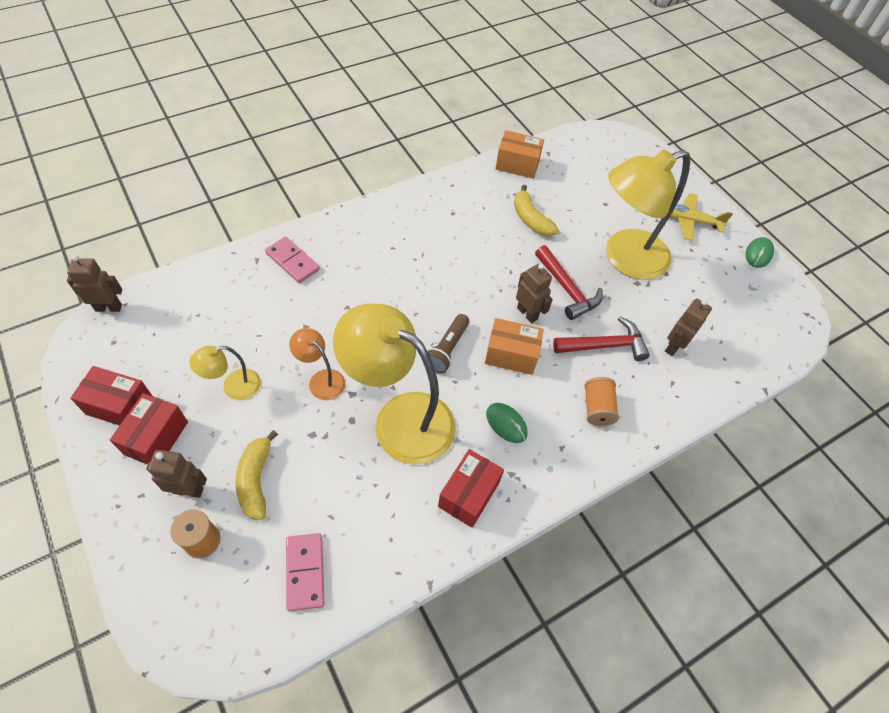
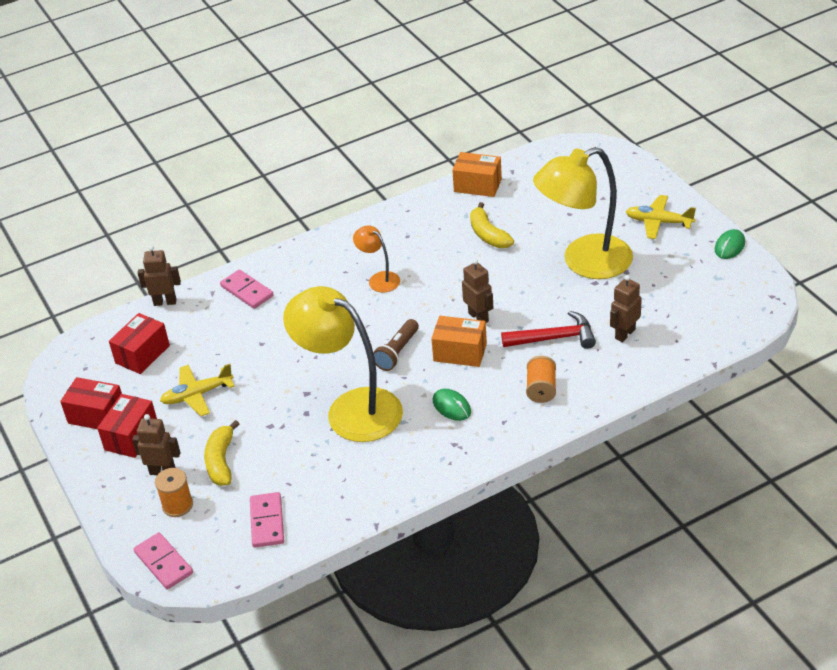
camera: 10 degrees right, 15 degrees down
(109, 307) = (77, 341): brown robot -> brown robot (165, 302)
(180, 628) = (164, 563): none -> pink domino
(234, 387) = (197, 395): yellow lamp -> yellow plane
(321, 379) = (277, 384): orange lamp -> orange lamp (379, 279)
(468, 494) = (413, 461): red box -> red box (142, 354)
(567, 289) = (520, 293): red hammer -> none

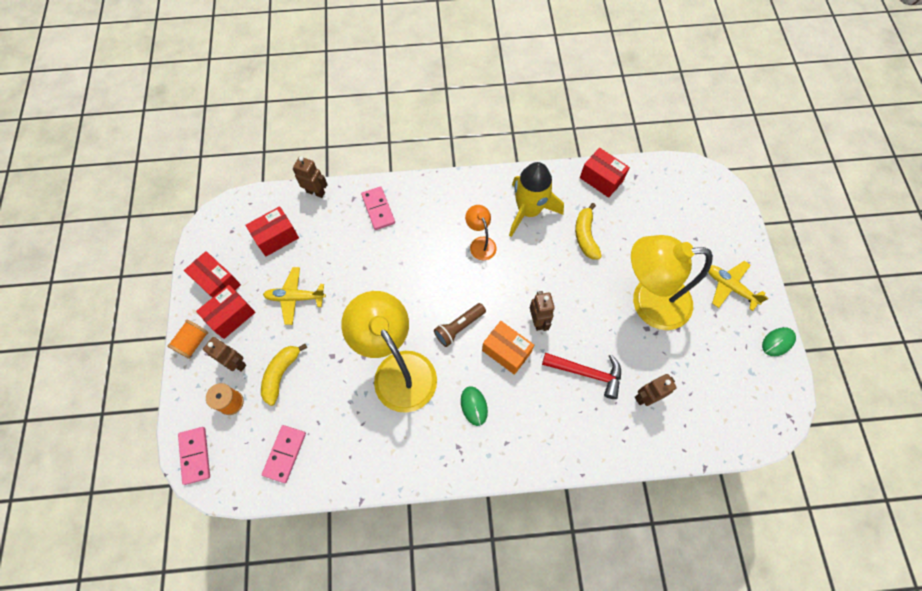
camera: 20 degrees right, 25 degrees up
(415, 236) = (529, 211): none -> yellow rocket
(477, 185) = (601, 179): orange box -> red box
(541, 389) = (551, 423): orange spool -> orange spool (193, 342)

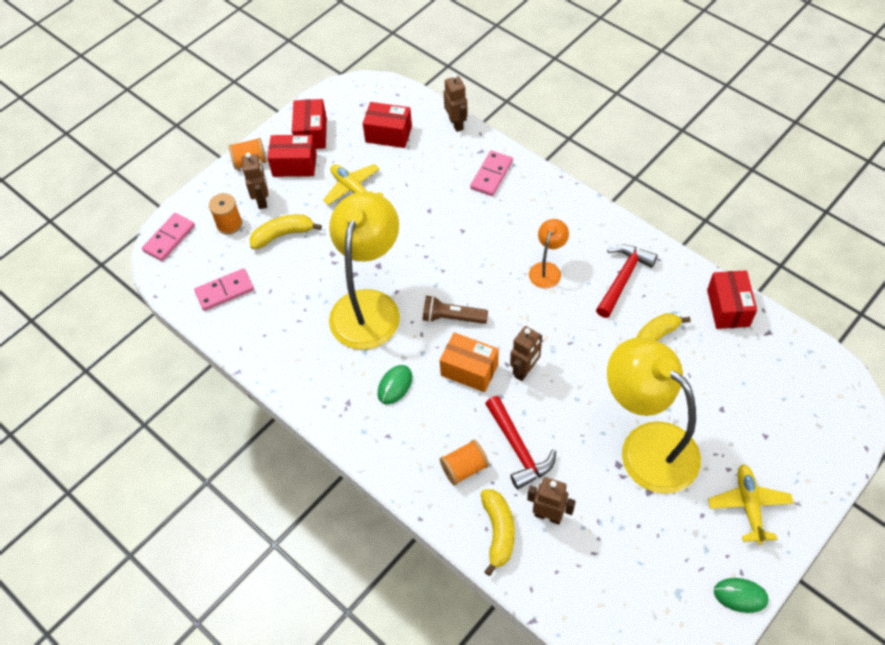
camera: 50 degrees right, 10 degrees down
(506, 351) = (469, 370): orange box -> orange box turned 60 degrees counterclockwise
(529, 211) = (623, 278): yellow rocket -> red hammer
(572, 416) = (464, 468): none -> orange spool
(632, 435) = (498, 532): none -> yellow banana

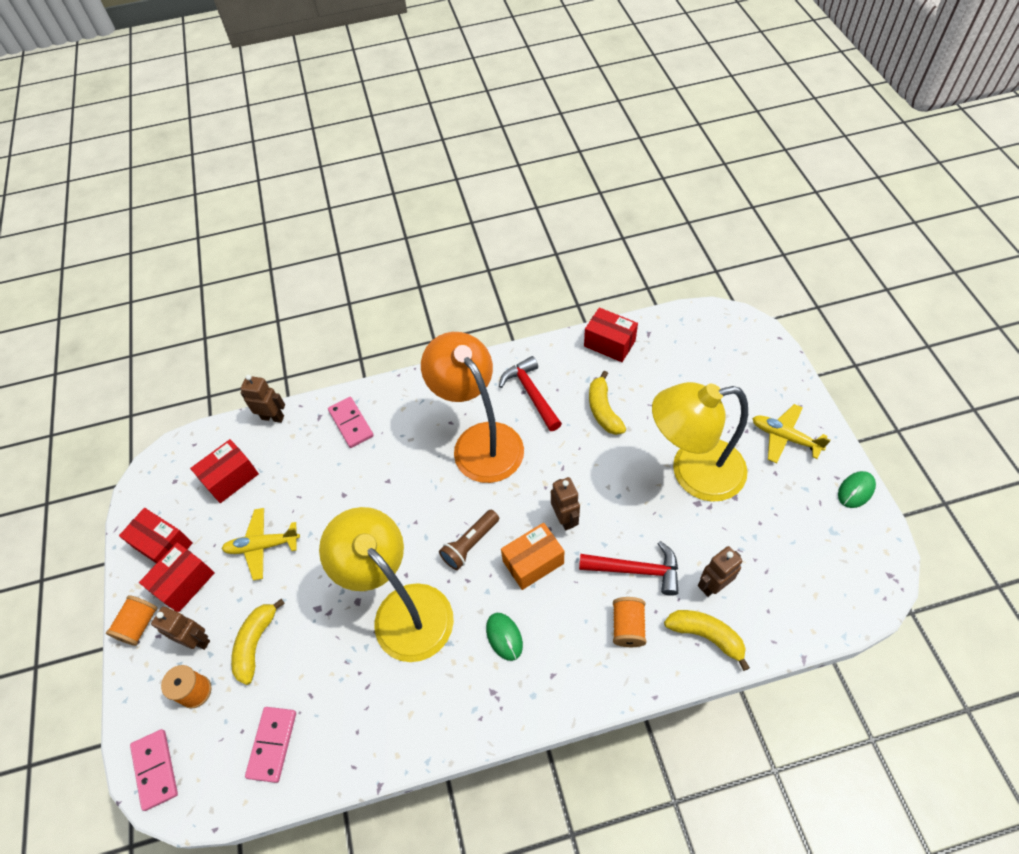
camera: 55 degrees left, 0 degrees up
(547, 269) = (480, 441): orange lamp -> orange lamp, size x2.16

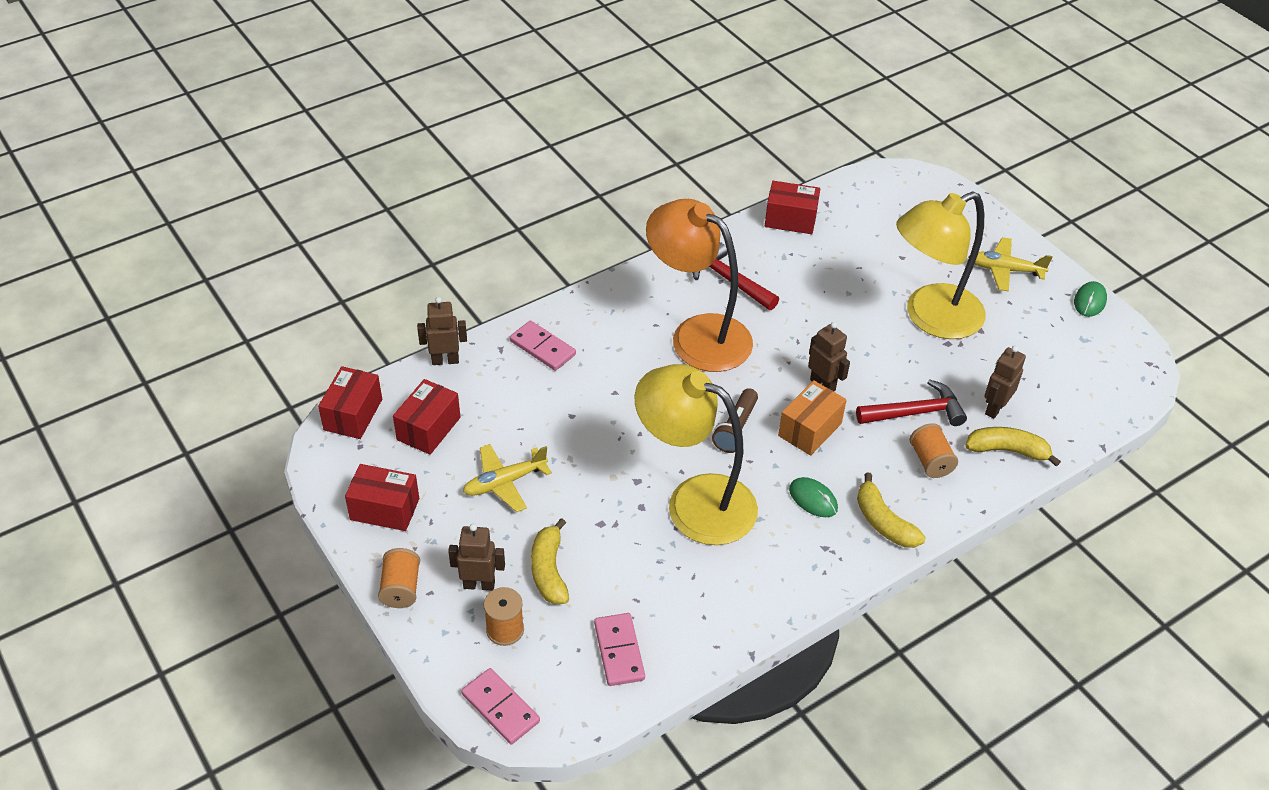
camera: 25 degrees left, 10 degrees down
(184, 583) = (432, 537): red box -> red box (353, 414)
(603, 410) = (814, 281): yellow banana -> yellow banana (883, 522)

